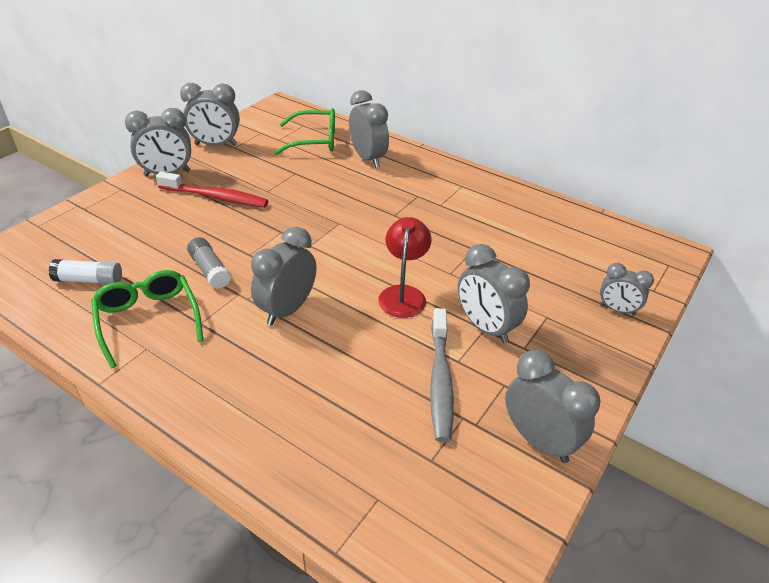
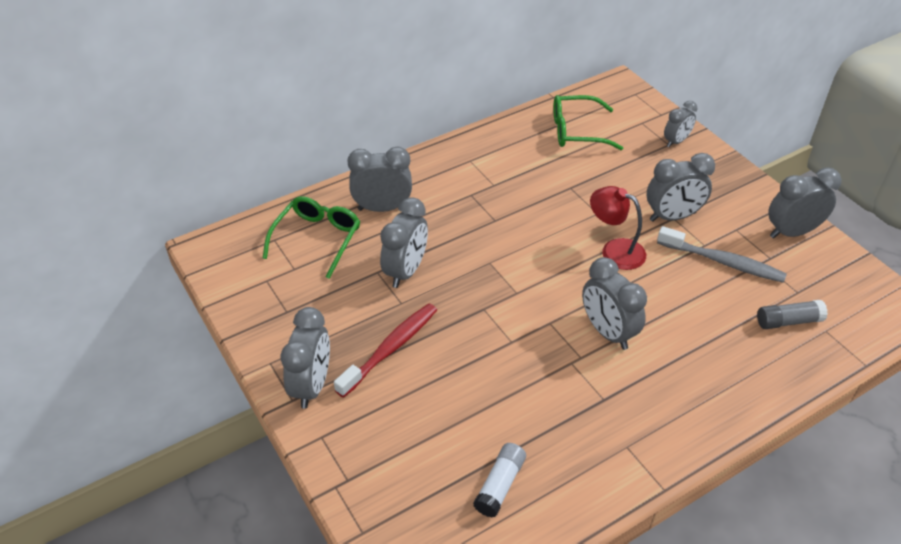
camera: 65 degrees left, 5 degrees up
(148, 320) = (586, 440): green glasses -> green glasses (577, 131)
(210, 270) = (525, 378): grey glue stick -> grey glue stick (788, 321)
(216, 145) = (270, 328): grey clock -> grey clock (406, 271)

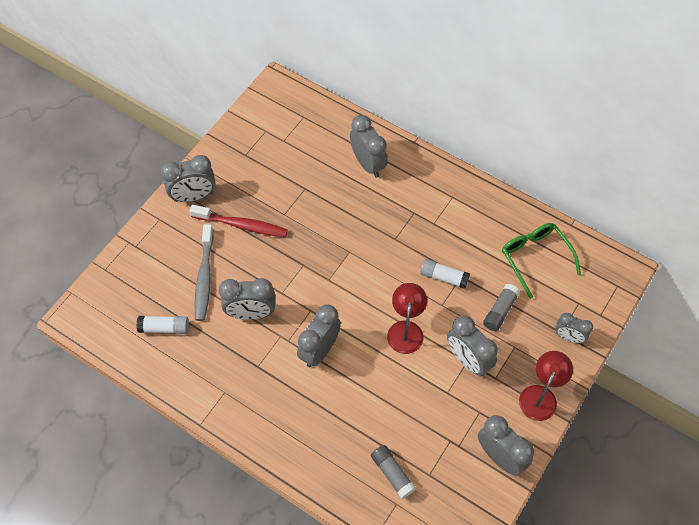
camera: 65 degrees right, 15 degrees up
(317, 239) = (317, 140): green glasses -> none
(406, 271) = (314, 204): grey clock -> grey clock (251, 313)
(564, 200) = (443, 277): none -> white glue stick
(626, 175) = (500, 311): none -> grey glue stick
(723, 262) = (434, 411): grey toothbrush -> grey toothbrush (204, 278)
(733, 181) = (541, 395): none -> red lamp

